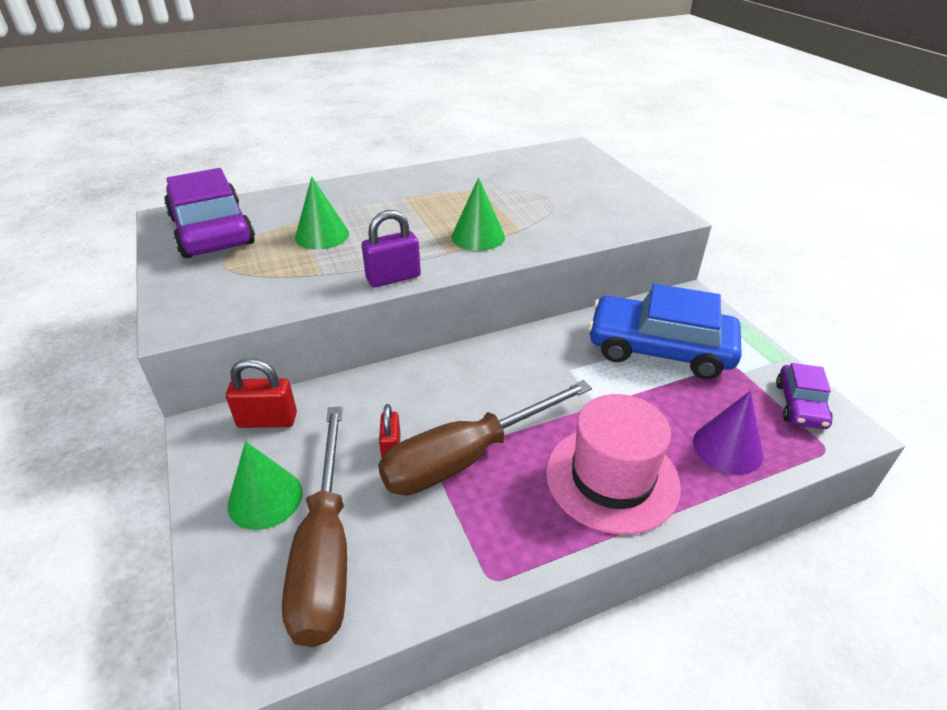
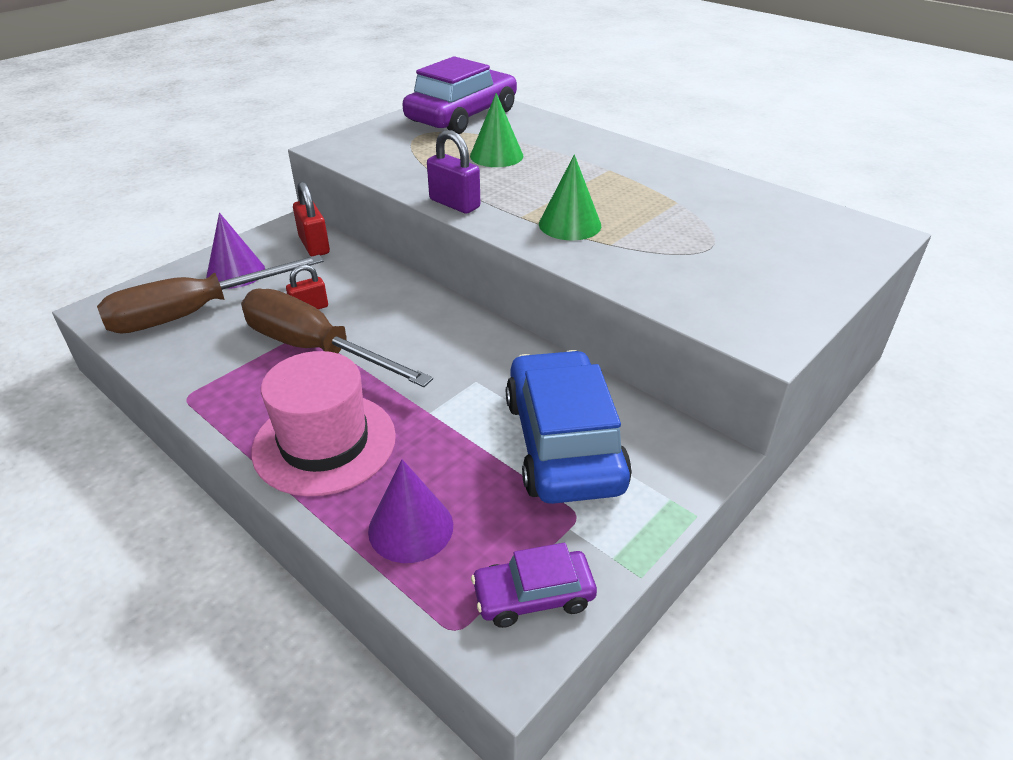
camera: 65 degrees right, 0 degrees up
(265, 498) = (236, 272): green cone -> purple cone

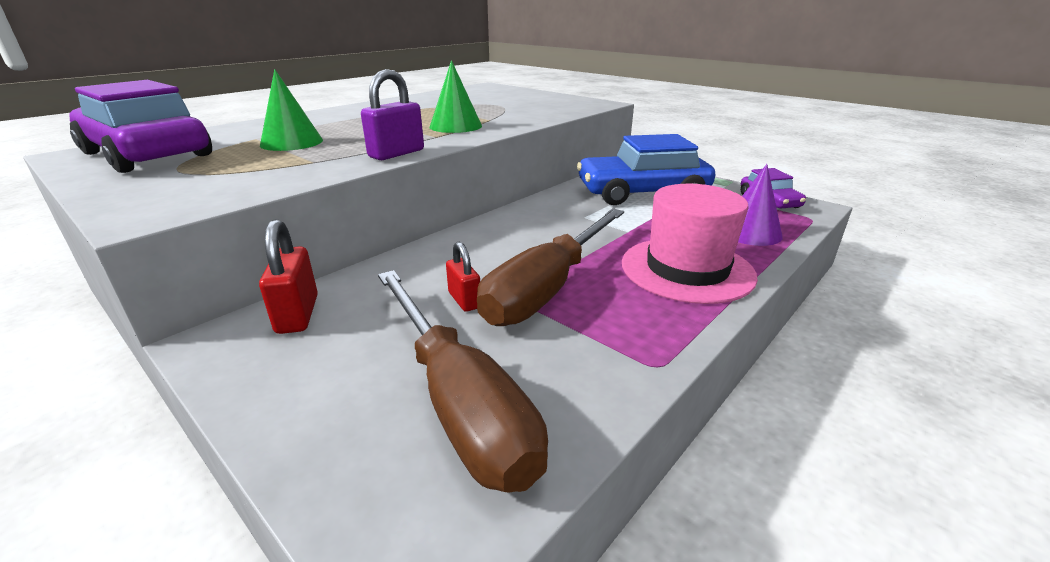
camera: 90 degrees left, 10 degrees down
(236, 272) = (342, 379): purple cone -> none
(314, 245) = (297, 314): red padlock -> red padlock turned 75 degrees counterclockwise

